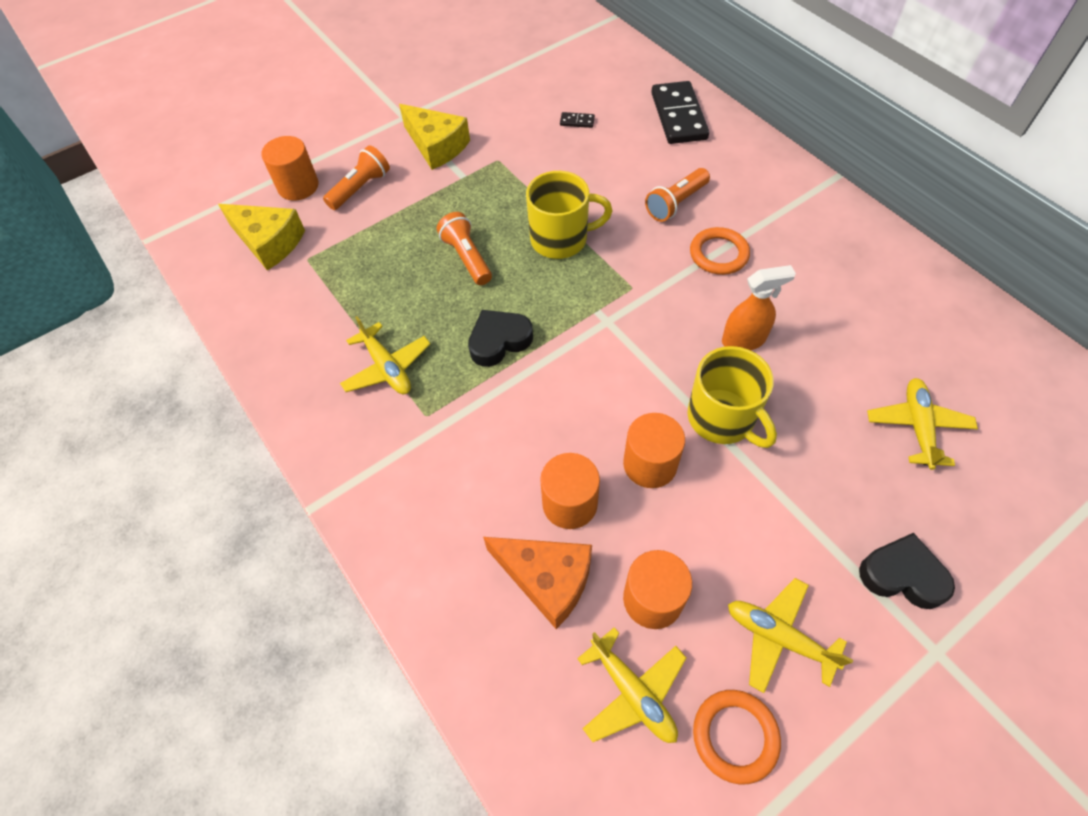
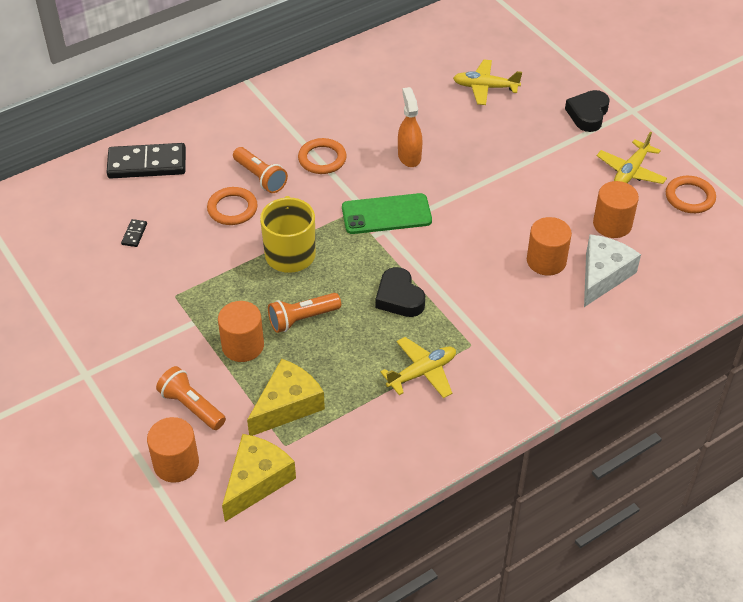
camera: 90 degrees left, 10 degrees down
(436, 146) = (141, 344): yellow cheese -> yellow cheese (287, 405)
(547, 579) = (603, 275): orange cheese -> white cheese
(623, 186) = (232, 209): none -> orange ring
(632, 692) = (671, 238): yellow plane -> none
(634, 322) = (386, 214): none -> green phone
(650, 464) = (514, 217): orange cylinder -> orange cylinder (243, 346)
(722, 418) = (477, 176): yellow mug -> none

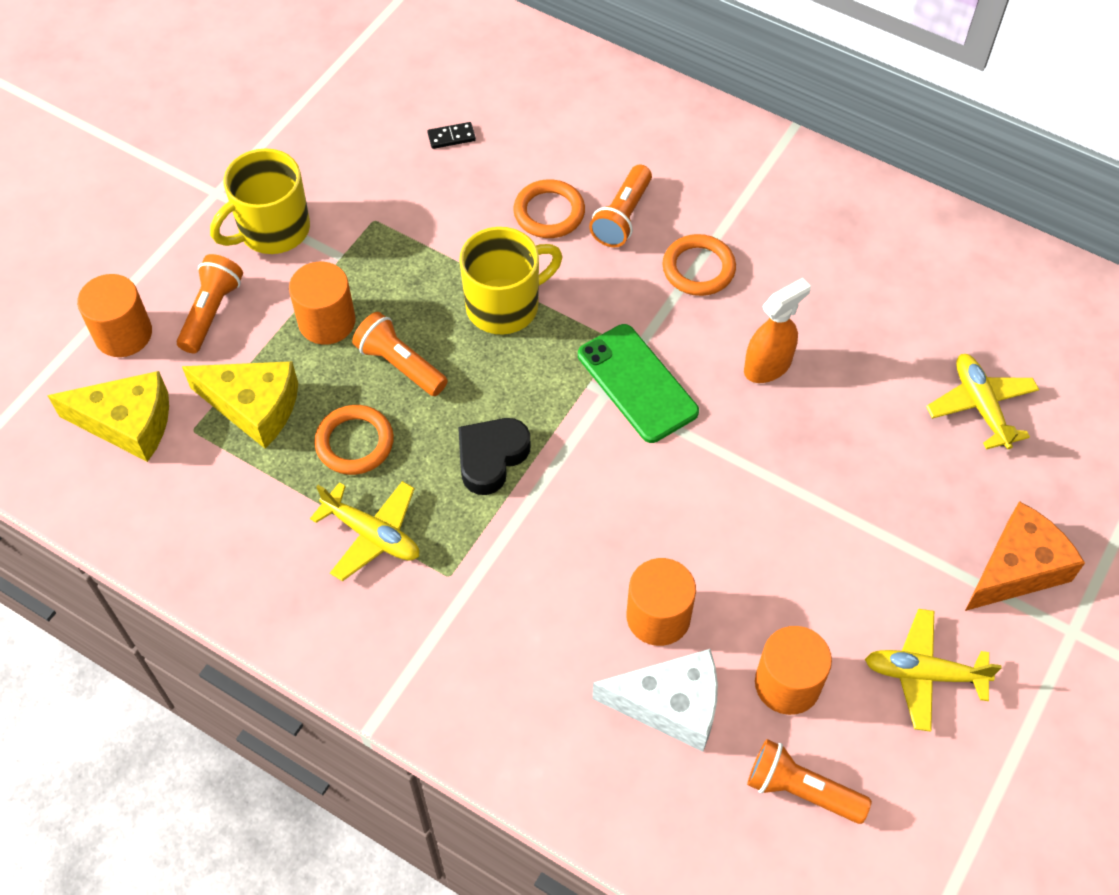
camera: 65 degrees right, 10 degrees up
(143, 352) = (272, 230): none -> yellow mug
(147, 164) = (576, 95): black domino -> none
(588, 114) = (1017, 568): black heart -> orange cheese
(675, 242) = (801, 790): none -> orange flashlight
(689, 197) = (919, 783): orange ring -> orange ring (354, 443)

